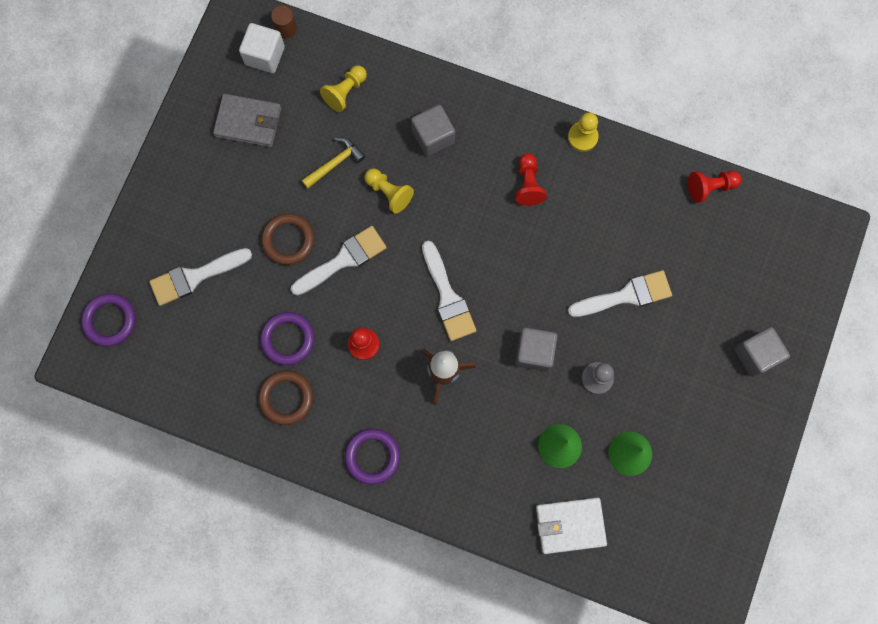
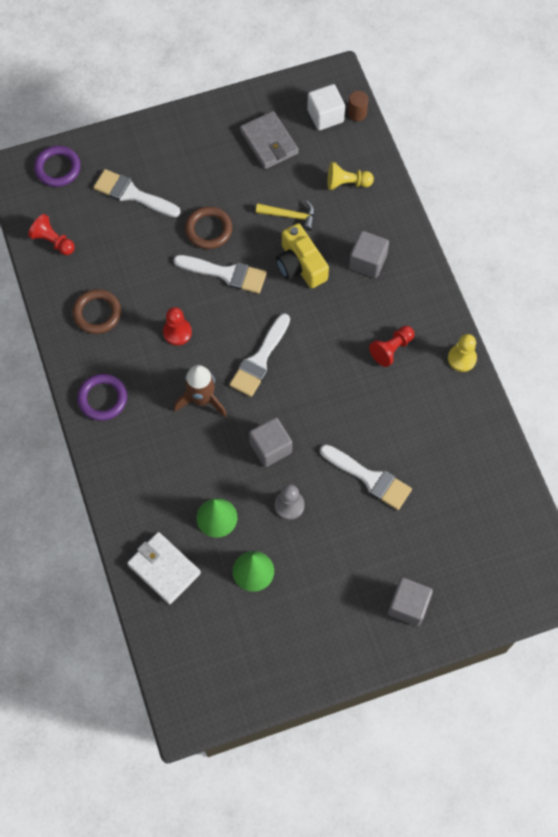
camera: 50 degrees right, 10 degrees down
(288, 339) = (139, 282): purple ring -> none
(389, 193) = (300, 265): yellow pawn -> yellow camera
(710, 187) = (508, 475): red pawn -> red pawn (53, 241)

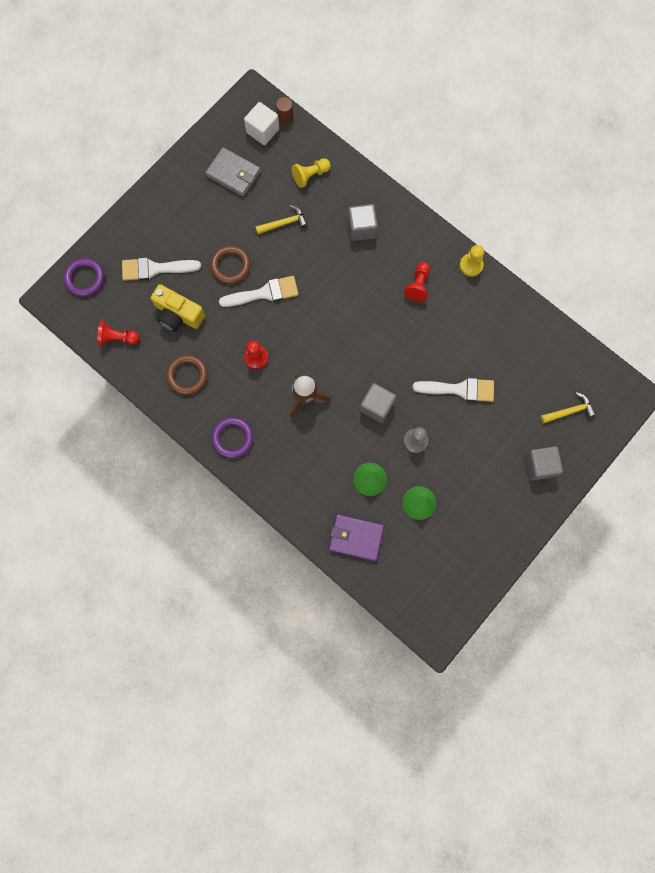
camera: 30 degrees left, 10 degrees up
(164, 569) = (356, 537): white wallet -> purple wallet
(260, 360) = (329, 345): white brush -> none
(300, 265) = (314, 257): yellow camera -> yellow camera (178, 314)
(477, 567) = (569, 411): none -> yellow hammer

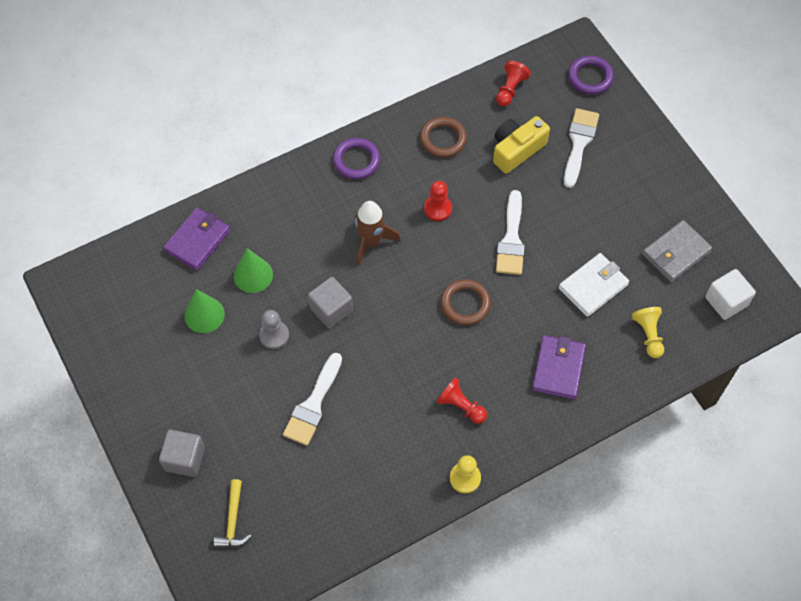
camera: 110 degrees right, 15 degrees down
(230, 266) = (557, 216): brown ring -> brown ring (465, 304)
(284, 223) = (593, 286): yellow hammer -> white wallet
(285, 117) = (739, 332): brown cylinder -> none
(361, 228) = (558, 368): grey cube -> purple wallet

